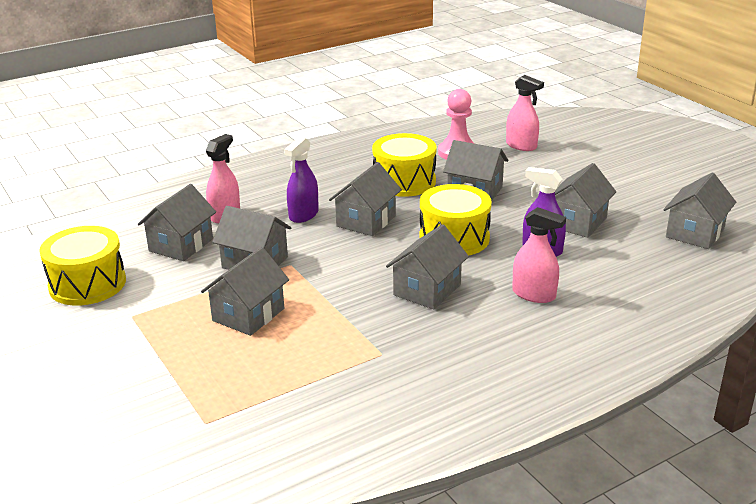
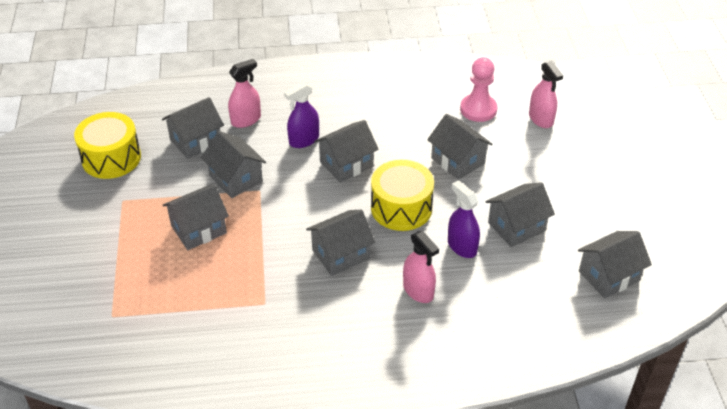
camera: 25 degrees right, 15 degrees up
(404, 181) = (408, 129): yellow drum -> none

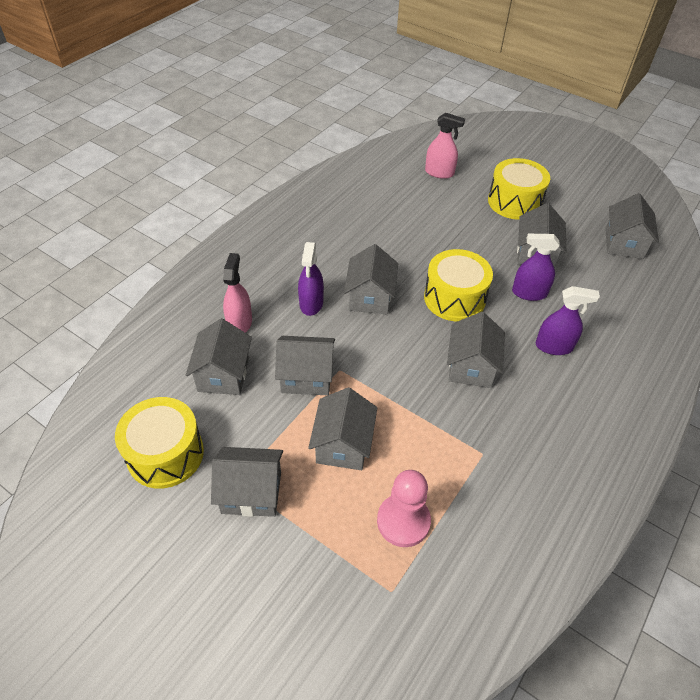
camera: 50 degrees left, 5 degrees up
(418, 290) = (554, 346): pink spray bottle -> purple spray bottle
(458, 161) = (436, 237): grey house -> grey house (251, 492)
(478, 109) = (393, 193): pink pawn -> pink pawn (403, 521)
(567, 181) = (514, 202): none -> yellow drum

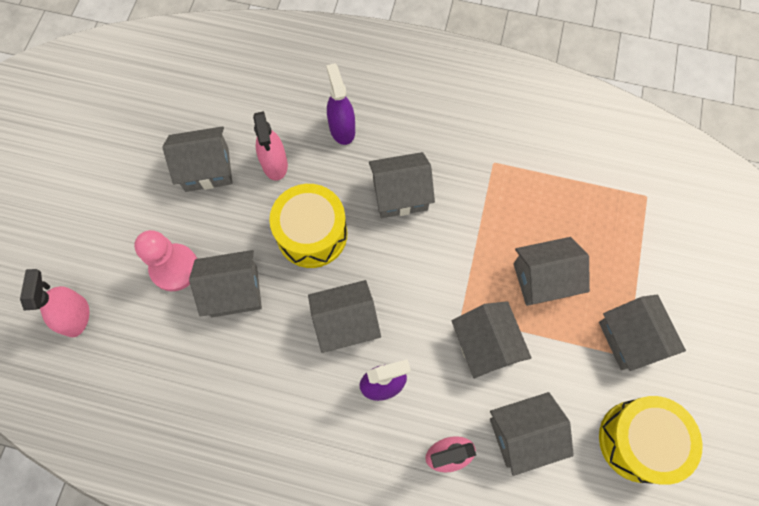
camera: 110 degrees left, 20 degrees up
(403, 521) = (587, 205): pink pawn -> pink pawn (174, 268)
(514, 202) = (115, 210): yellow drum -> none
(529, 293) = (275, 164): purple spray bottle -> pink spray bottle
(624, 243) = (158, 87): grey house -> grey house (234, 291)

